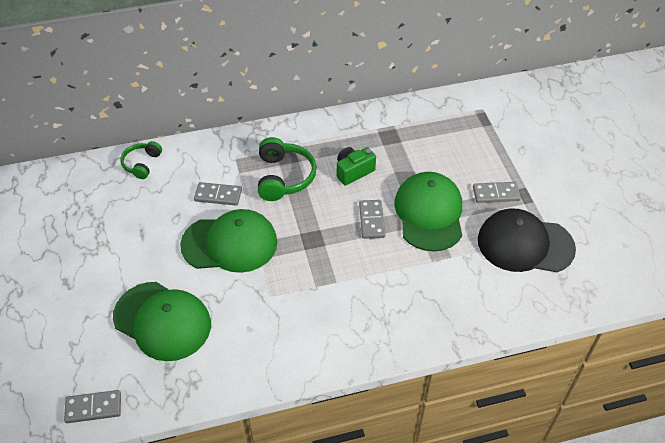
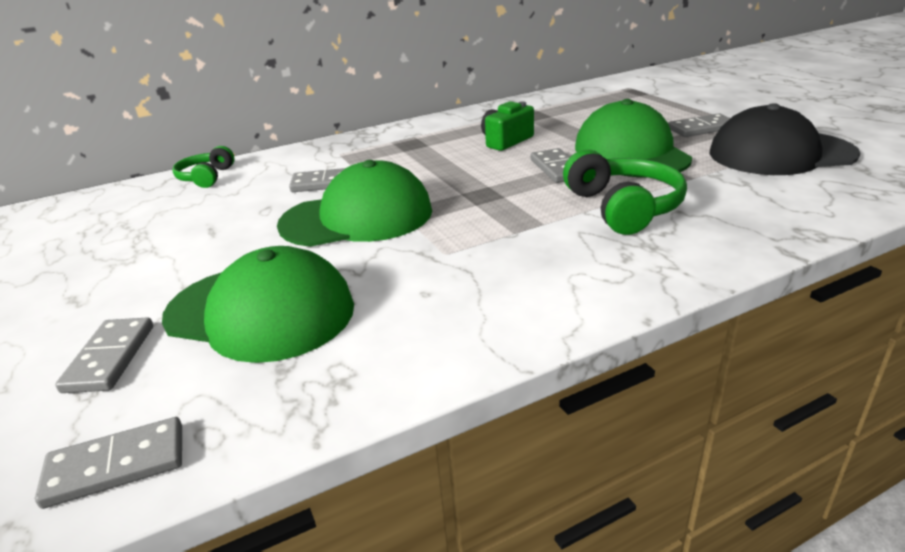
camera: 10 degrees left, 20 degrees down
(88, 337) = (110, 358): none -> grey domino
(284, 177) = (414, 157): green headphones -> green headphones (623, 207)

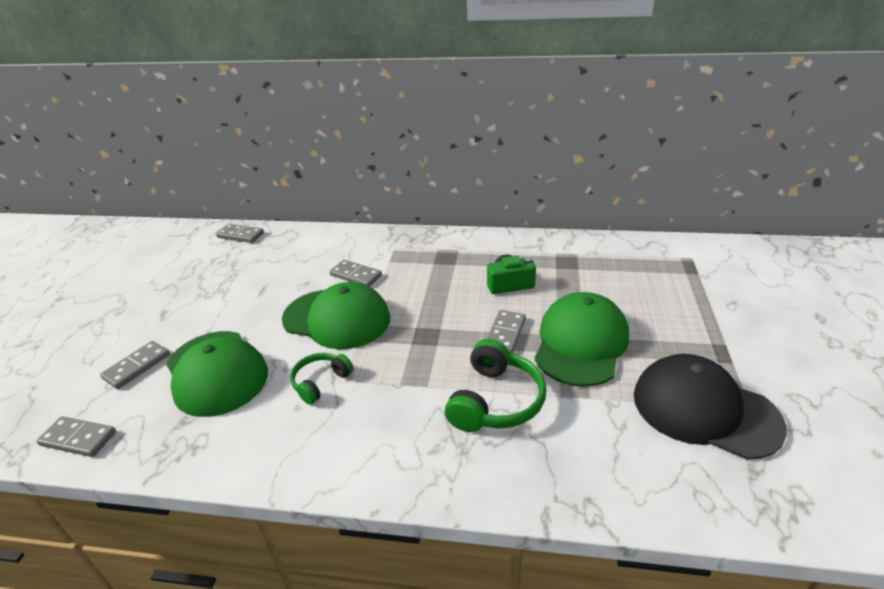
camera: 35 degrees right, 5 degrees up
(206, 177) = (306, 238): green headphones -> green headphones (320, 382)
(701, 128) = (680, 342): grey domino -> grey domino (240, 235)

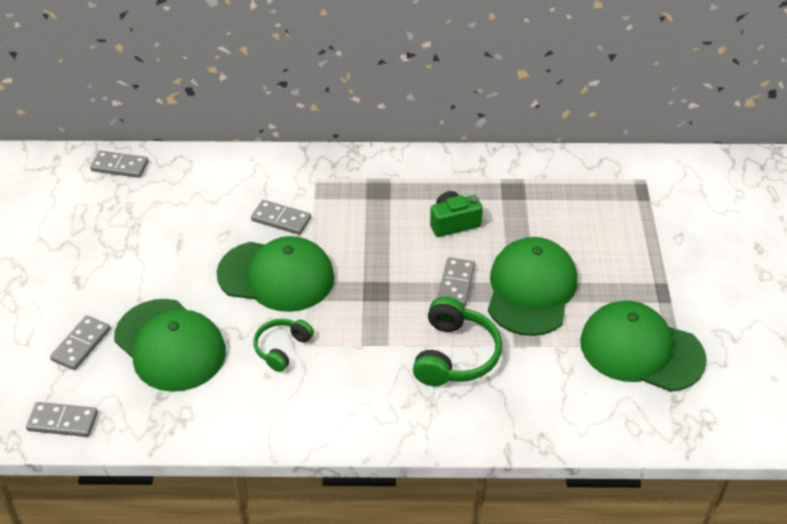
camera: 10 degrees left, 10 degrees up
(704, 409) = (641, 350): black cap -> green cap

